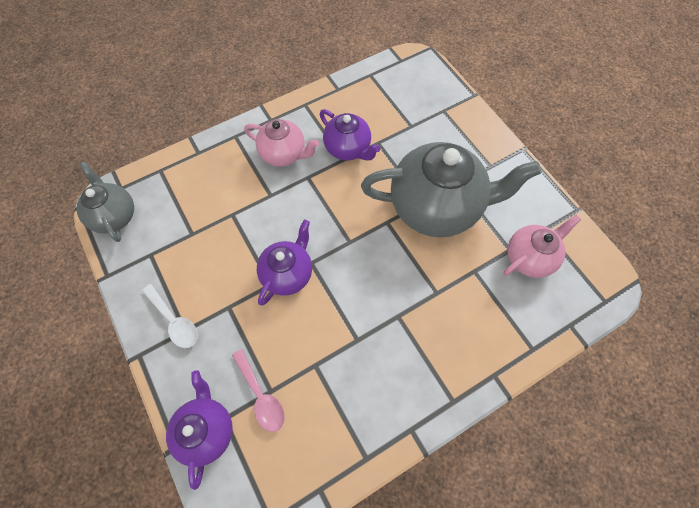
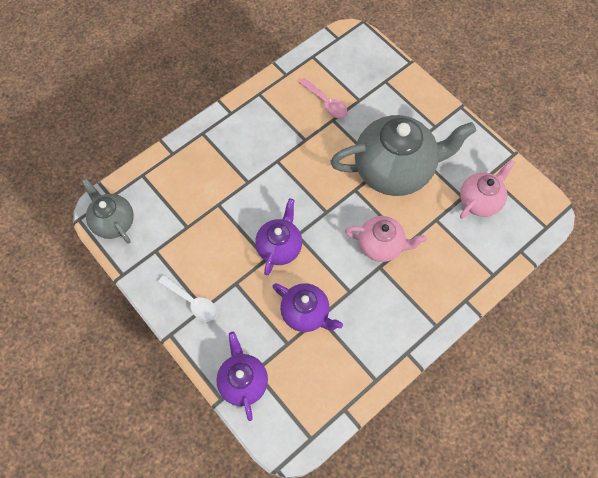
camera: 10 degrees left, 0 degrees up
(261, 396) = (281, 348): pink spoon -> pink spoon (326, 103)
(284, 154) = (251, 143): pink teapot -> pink teapot (381, 245)
(348, 149) = (307, 129): purple teapot -> purple teapot (306, 313)

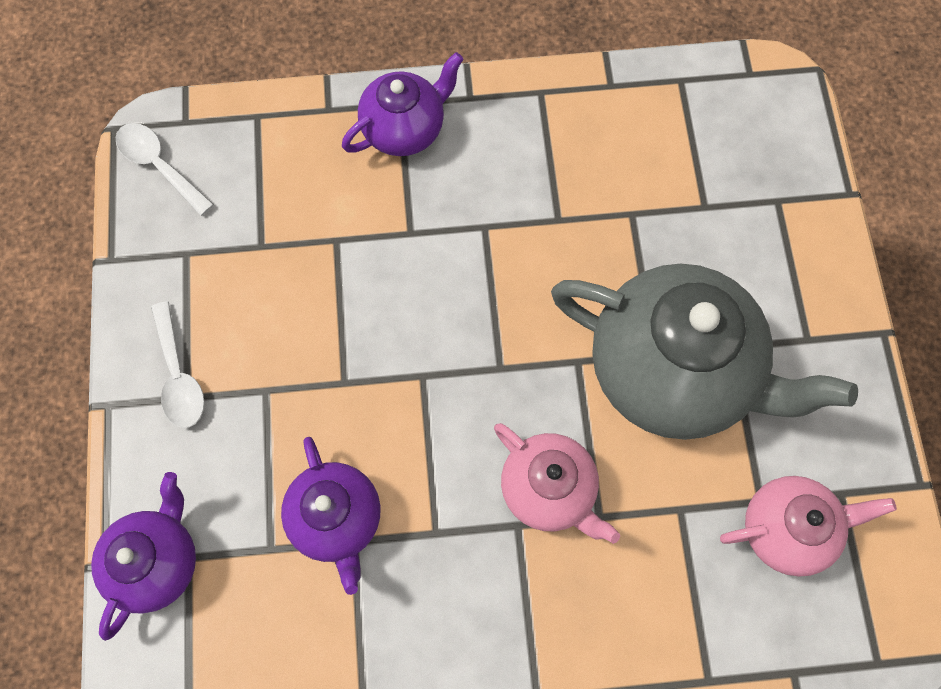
camera: 35 degrees right, 5 degrees up
(113, 222) = (159, 165): grey teapot -> white spoon
(279, 247) = (379, 377): purple teapot -> purple teapot (405, 129)
(326, 103) = (642, 177): pink spoon -> none

